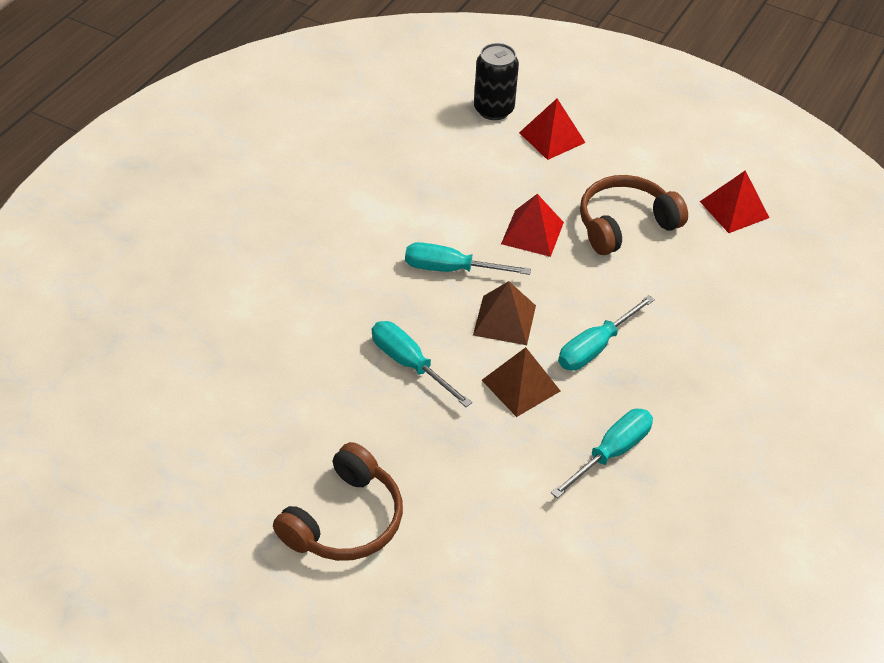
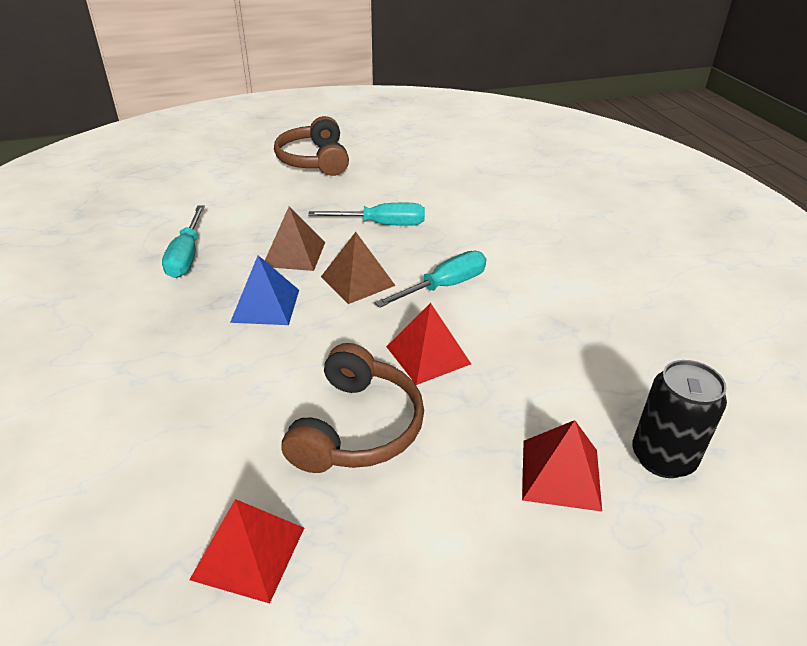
camera: 135 degrees right, 10 degrees down
(595, 347) = (265, 305): turquoise screwdriver -> blue pyramid

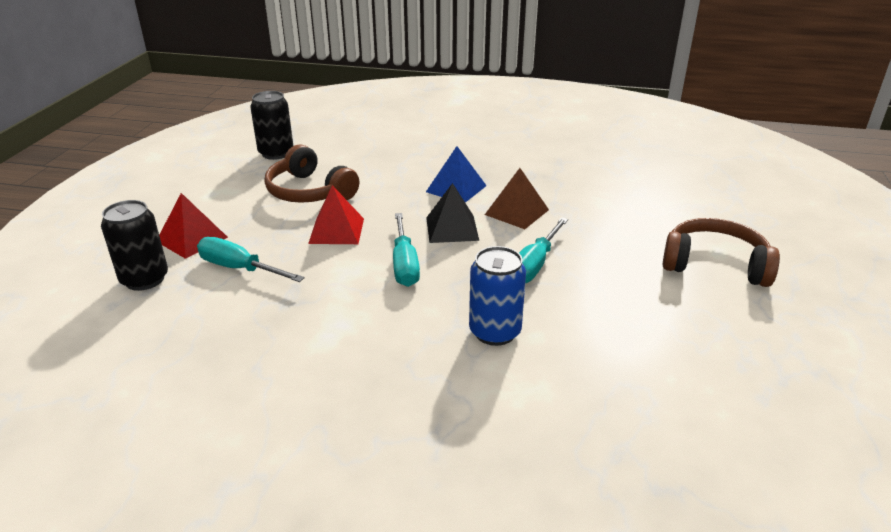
camera: 120 degrees right, 5 degrees down
(186, 256) = (549, 173): turquoise screwdriver -> turquoise screwdriver (239, 269)
(249, 552) = (276, 153): red pyramid -> black can
(357, 281) = (452, 228): brown pyramid -> black pyramid
(484, 220) = (495, 332): none -> blue can

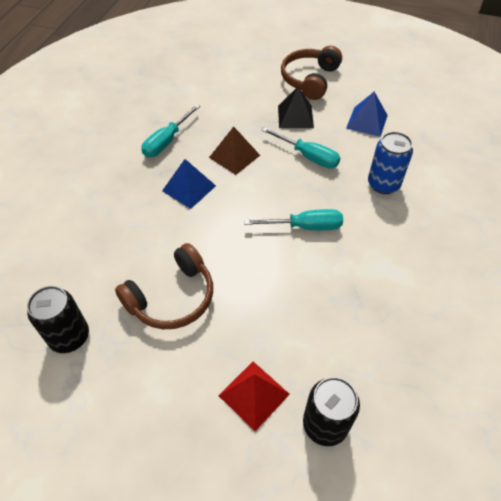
camera: 85 degrees left, 20 degrees up
(239, 269) = (308, 343): turquoise screwdriver -> turquoise screwdriver (167, 141)
(336, 230) = (250, 272): red pyramid -> none
(452, 228) = (255, 195): black pyramid -> black pyramid (295, 116)
(637, 320) = (367, 121): none -> blue pyramid

